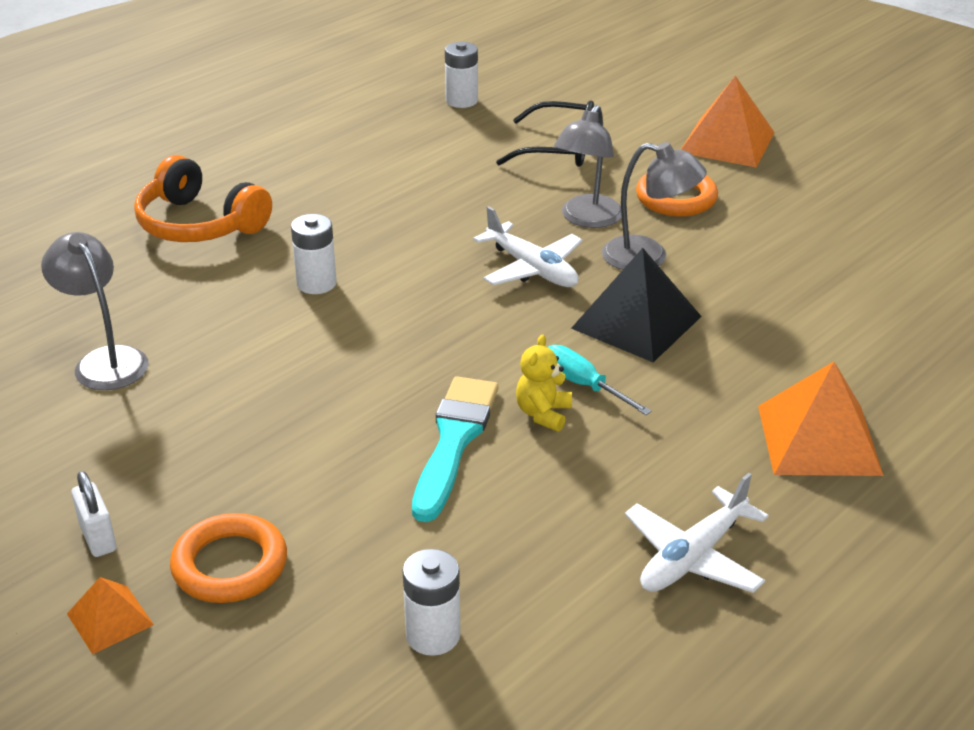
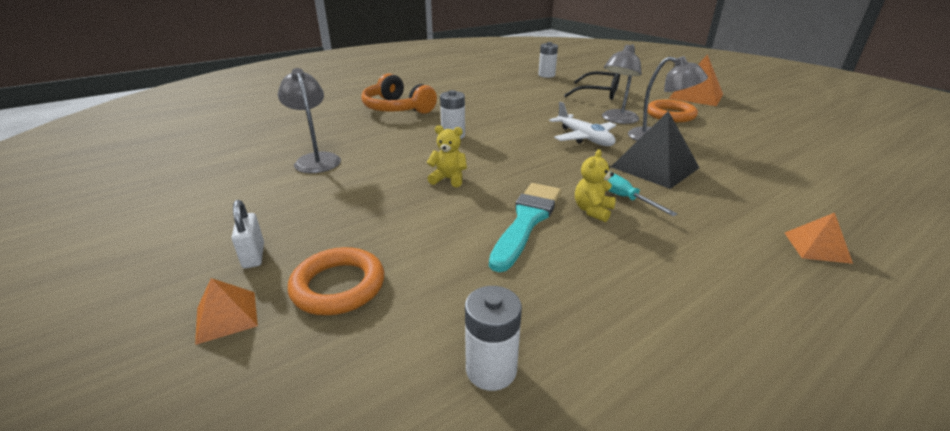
camera: 10 degrees right, 5 degrees down
(329, 379) = (448, 179): none -> yellow teddy bear
(693, 557) = (733, 327): white plane -> none
(819, 439) = (817, 247): orange pyramid -> orange pyramid, size x0.53

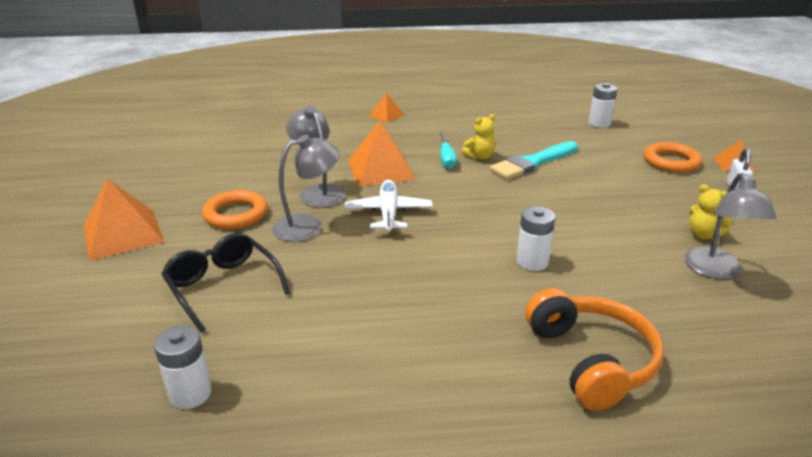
camera: 150 degrees left, 0 degrees up
(448, 179) = (571, 206): yellow teddy bear -> yellow teddy bear (703, 235)
(654, 167) = (381, 169): black pyramid -> orange pyramid

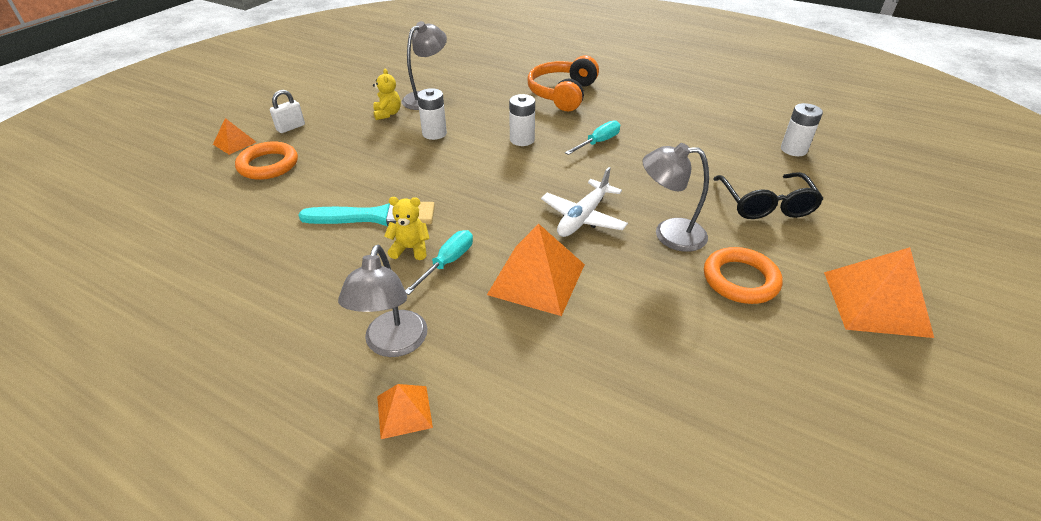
camera: 145 degrees left, 10 degrees up
(318, 192) = (633, 274): grey lamp -> grey lamp (393, 344)
(452, 293) = (598, 142): none -> turquoise screwdriver
(599, 123) = (203, 238): white battery -> white battery (434, 133)

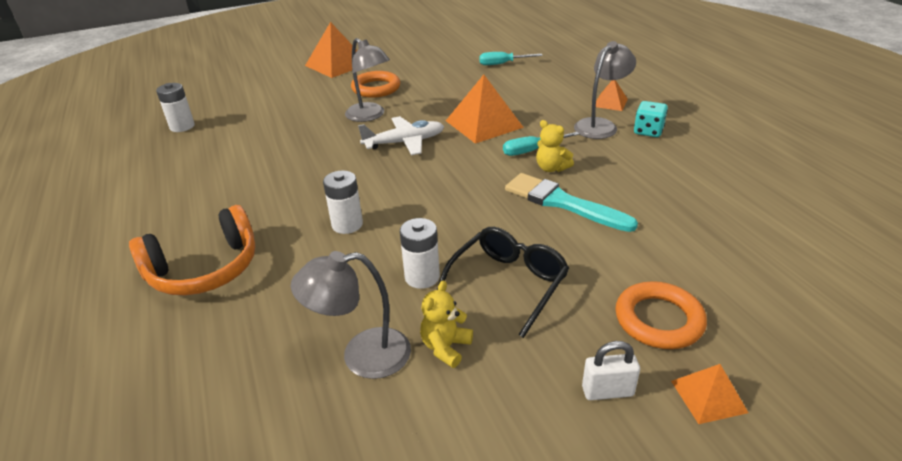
camera: 140 degrees left, 5 degrees down
(322, 362) = (648, 131): none -> turquoise dice
(598, 142) = (290, 191): turquoise screwdriver -> turquoise screwdriver (502, 64)
(766, 205) = (284, 108): black glasses -> black glasses (508, 283)

